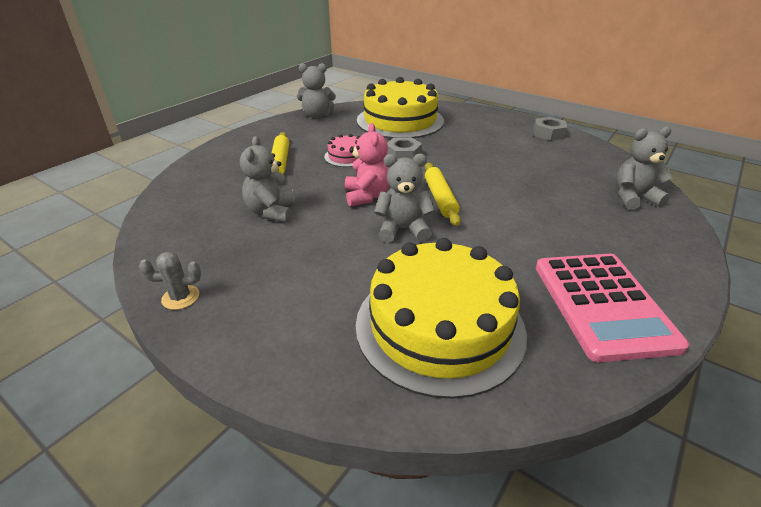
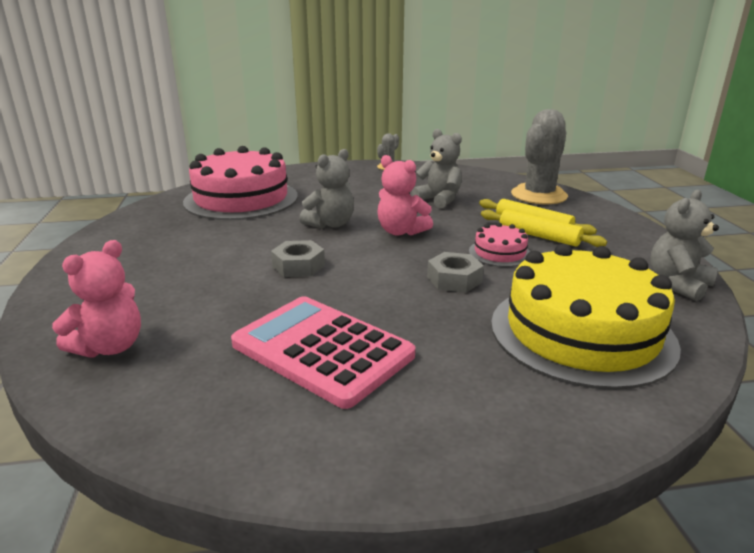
camera: 135 degrees right, 10 degrees down
(202, 178) = (539, 195): none -> grey cactus
(439, 326) = (241, 199): yellow cake -> pink cake
(440, 198) = (338, 254): yellow rolling pin -> yellow rolling pin (539, 236)
(548, 133) = (320, 444): grey nut -> grey nut (298, 266)
(602, 305) = (138, 238): pink calculator -> pink calculator (322, 350)
(633, 198) = (110, 347): grey teddy bear -> pink teddy bear

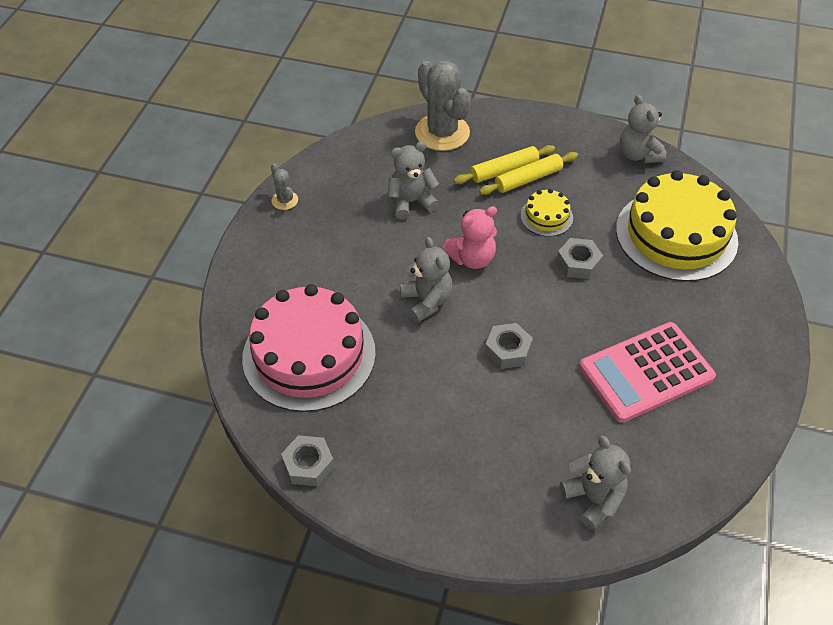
camera: 65 degrees left, 25 degrees up
(110, 347) = (593, 499): pink teddy bear -> grey teddy bear
(131, 217) = (308, 465): none -> grey nut
(499, 253) = (546, 216): pink cake -> yellow cake

